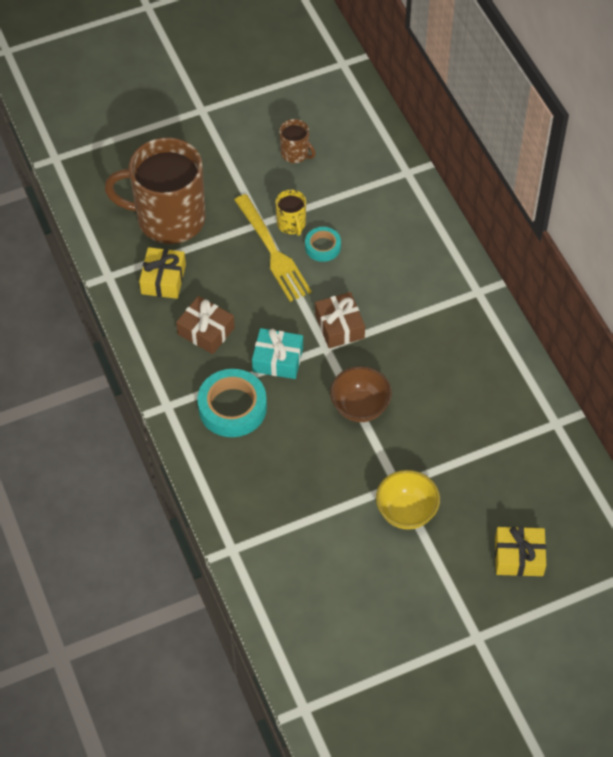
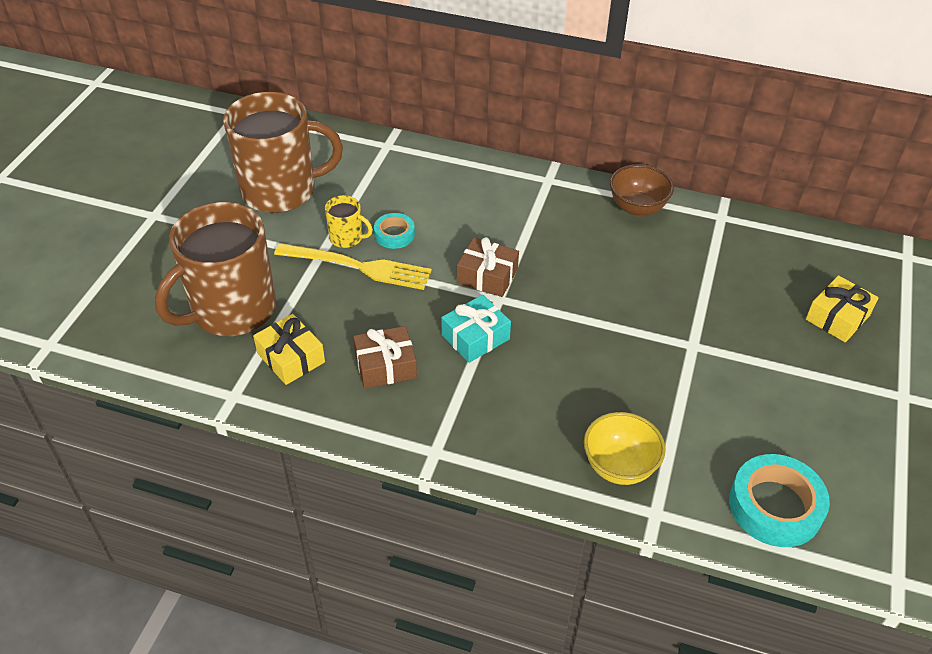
camera: 50 degrees left, 10 degrees down
(232, 407) = (492, 403): turquoise tape -> turquoise tape (775, 506)
(295, 153) = (281, 191): brown mug -> brown mug, size x2.34
(360, 407) = (586, 317): brown bowl -> brown bowl (637, 208)
(406, 512) = (728, 358): yellow bowl -> yellow bowl (619, 466)

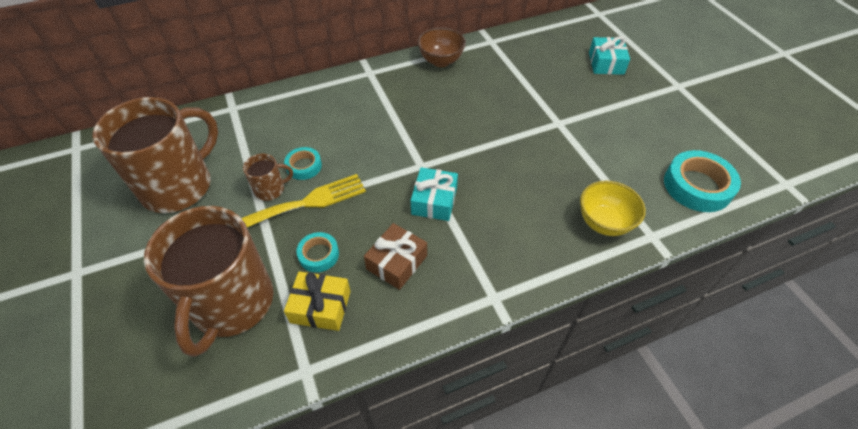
camera: 40 degrees left, 5 degrees up
(330, 316) = (318, 255): none -> turquoise tape
(347, 238) = (270, 190): yellow mug -> brown mug
(487, 276) = (398, 156): brown gift -> none
(837, 317) = (606, 63): yellow gift -> turquoise gift

